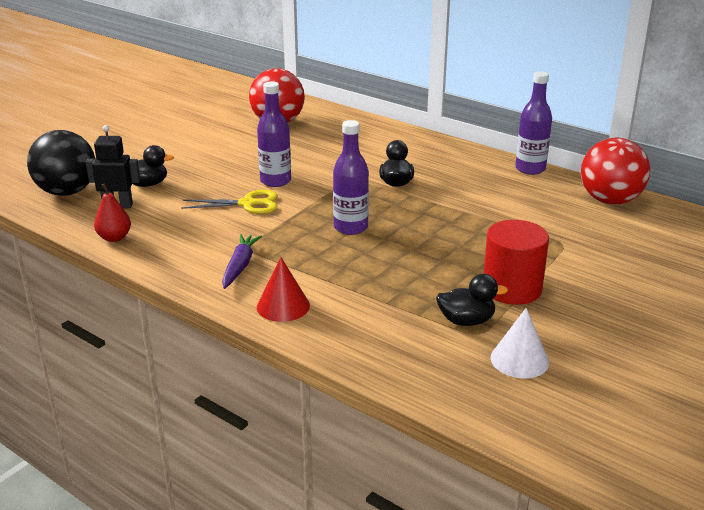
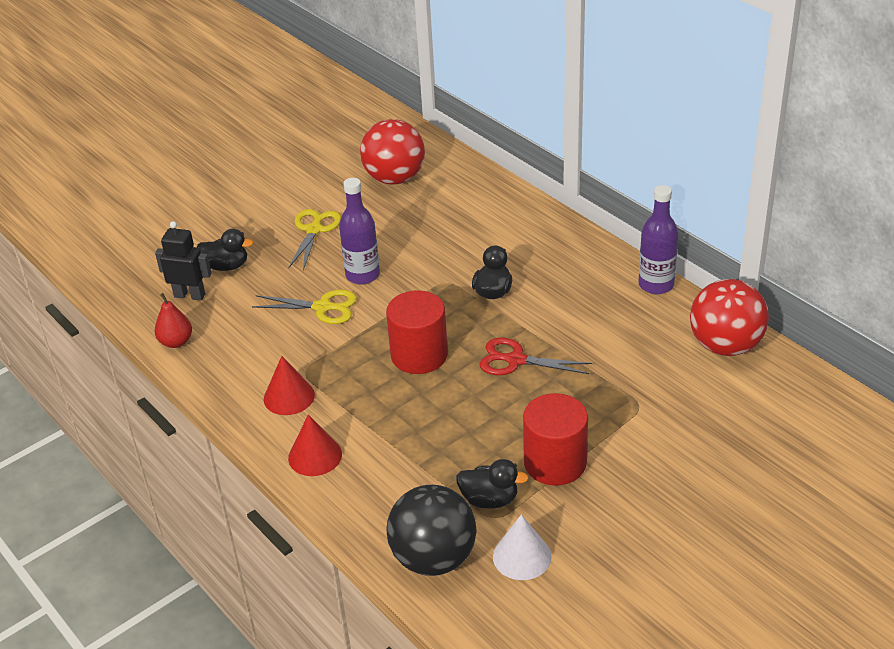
camera: 15 degrees right, 10 degrees up
(67, 192) = (143, 269): black ball -> black ball (433, 558)
(220, 157) = (314, 230): none -> yellow scissors
(240, 266) = (289, 397): purple carrot -> red cone
(350, 228) = (419, 355): purple bottle -> red cylinder
(439, 224) = (516, 360): none -> red scissors

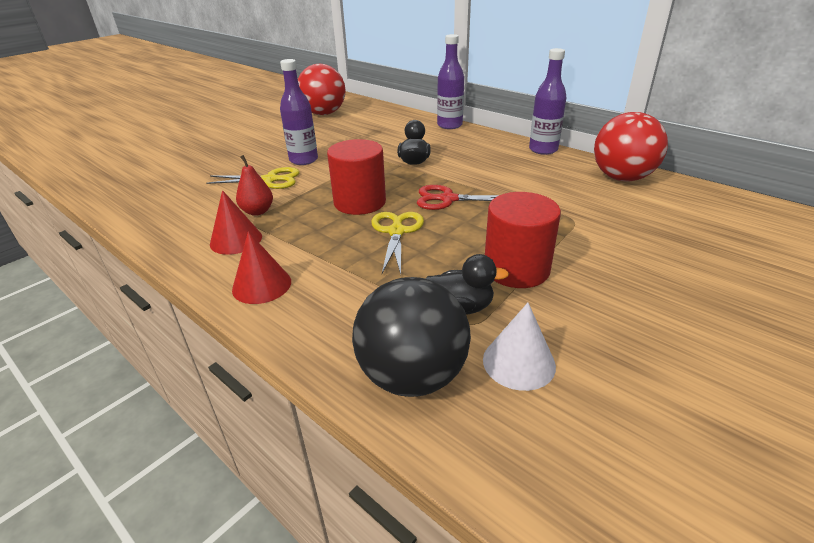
camera: 10 degrees left, 5 degrees down
(176, 342) = (130, 210): red pear -> red pear (257, 211)
(190, 295) = (151, 181): black robot -> none
(226, 266) = (187, 162): black duck -> none
(314, 230) = (263, 140): yellow scissors -> yellow scissors (396, 232)
(555, 222) = (449, 125): none -> purple bottle

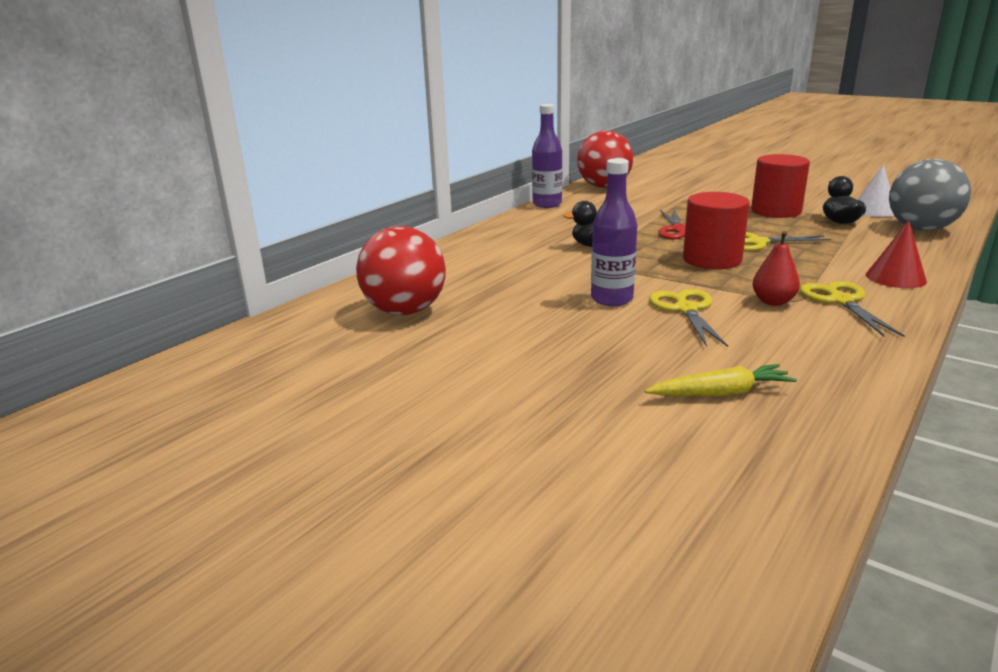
camera: 95 degrees left, 10 degrees down
(164, 175) = (721, 393): none -> yellow carrot
(236, 240) = (841, 301): red cone -> yellow scissors
(412, 376) = (921, 229): black ball -> grey ball
(449, 125) = (473, 237): purple bottle -> none

